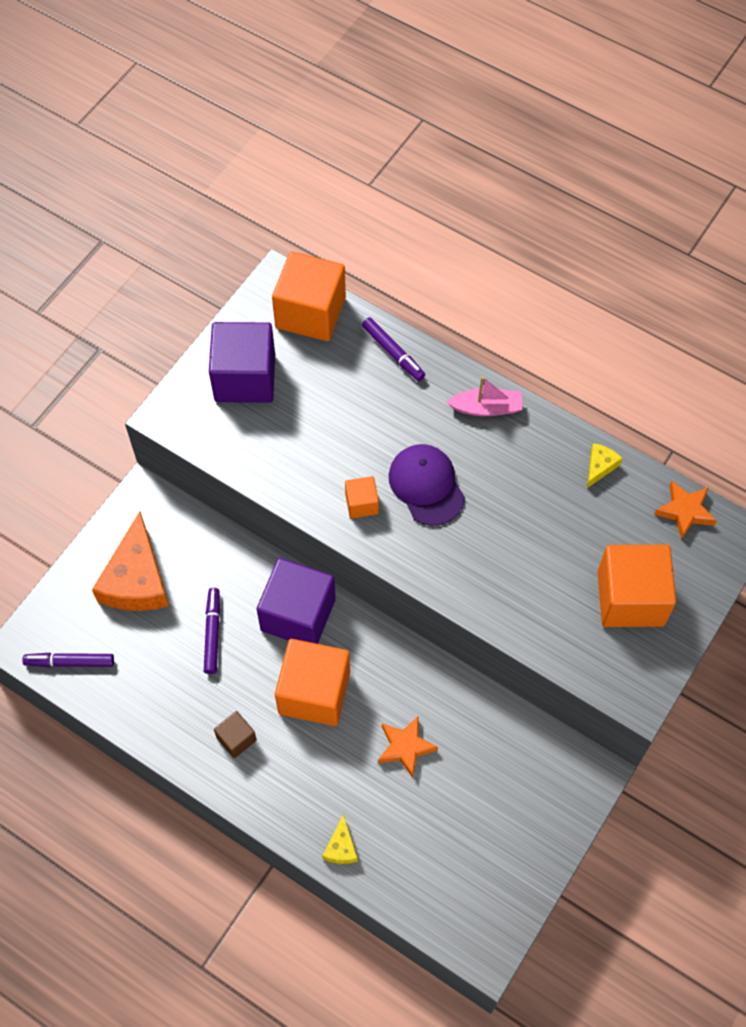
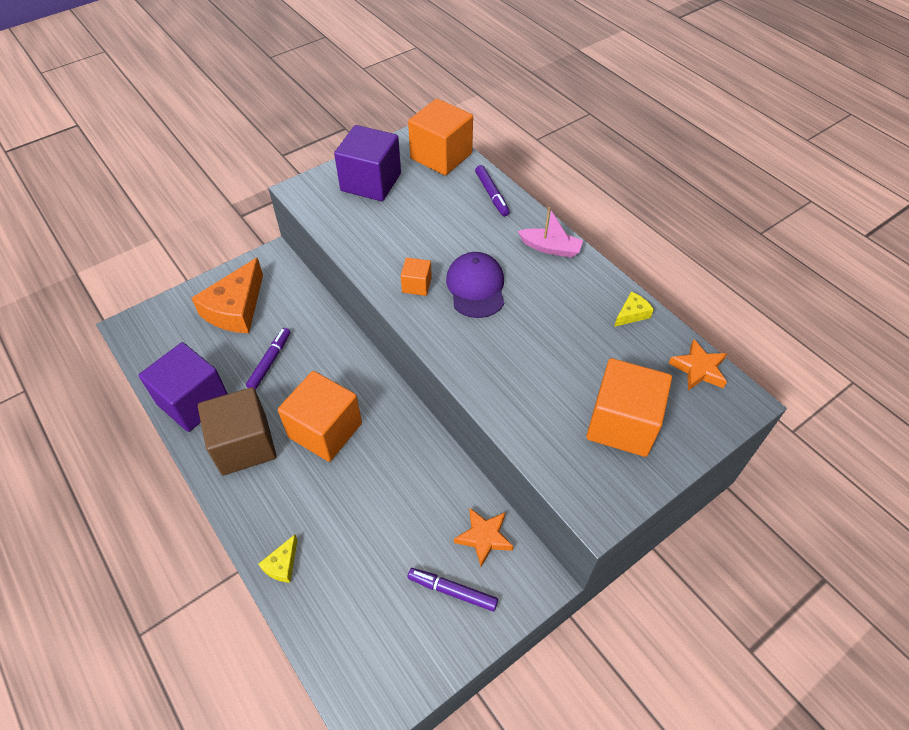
camera: 20 degrees right, 10 degrees down
(70, 662) = (154, 349): purple marker -> purple marker (452, 591)
(236, 739) = (244, 445): brown cube -> brown cube, size x2.09
(298, 614) = (342, 369): purple cube -> purple cube (193, 401)
(405, 747) = (379, 499): orange star -> orange star (484, 537)

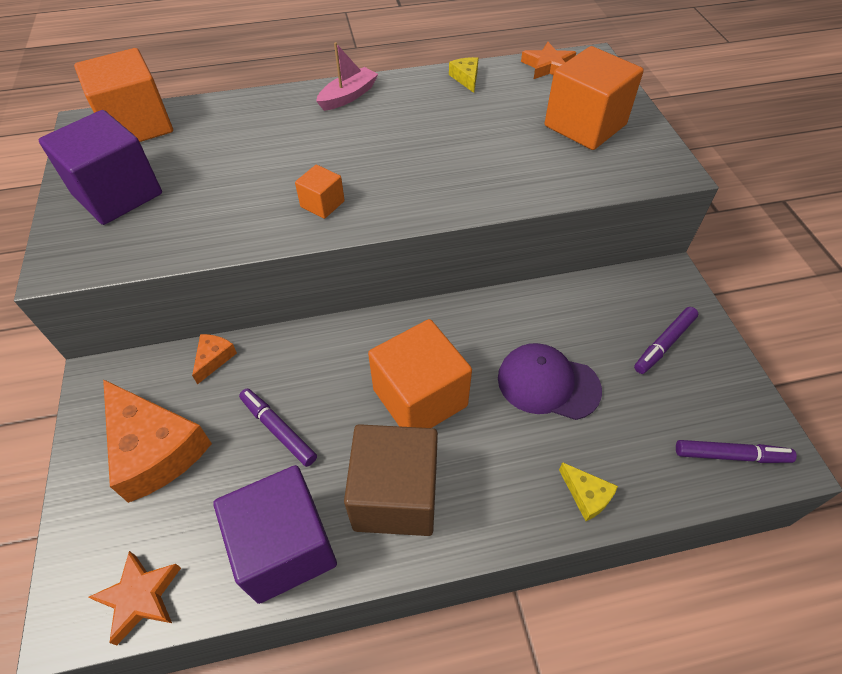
camera: 65 degrees left, 0 degrees up
(310, 303) = (214, 358): none -> orange cheese
(476, 287) = (361, 161): purple cap -> purple cap (548, 383)
(484, 537) = (613, 300): orange star -> orange star (140, 597)
(492, 194) = (237, 109): purple marker -> purple marker (731, 455)

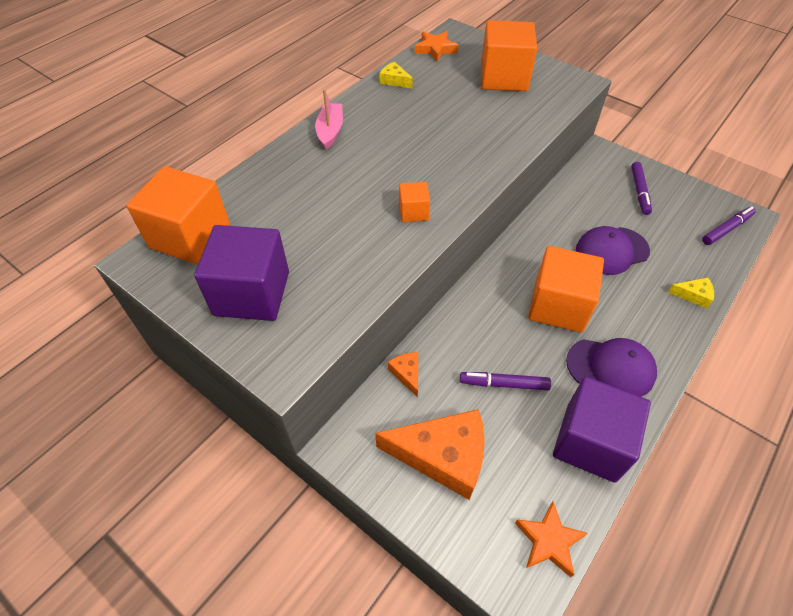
camera: 40 degrees left, 0 degrees up
(395, 496) = (611, 368): brown cube -> purple cap

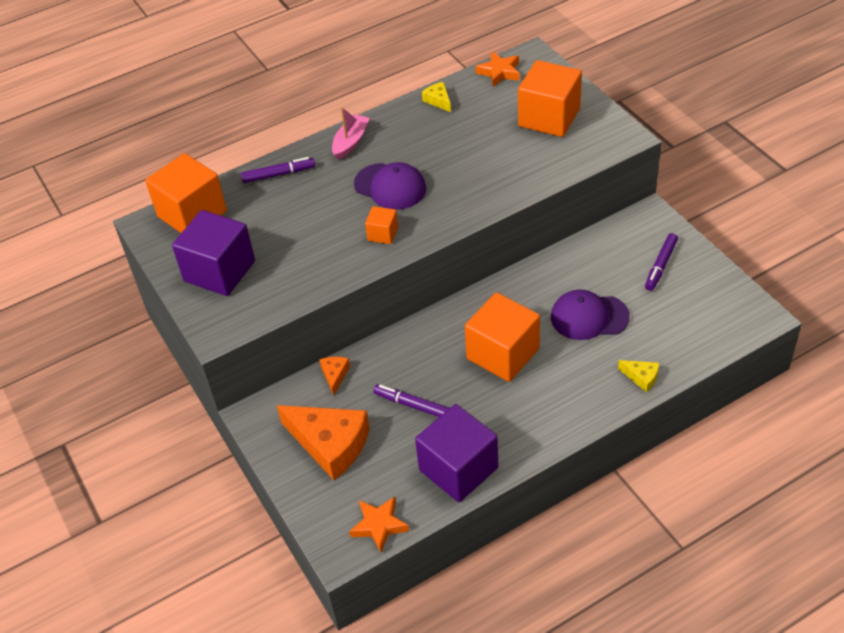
camera: 25 degrees right, 5 degrees down
(611, 368) = (516, 417): purple cap -> purple cap (390, 186)
(726, 229) = (726, 324): purple marker -> purple marker (278, 174)

